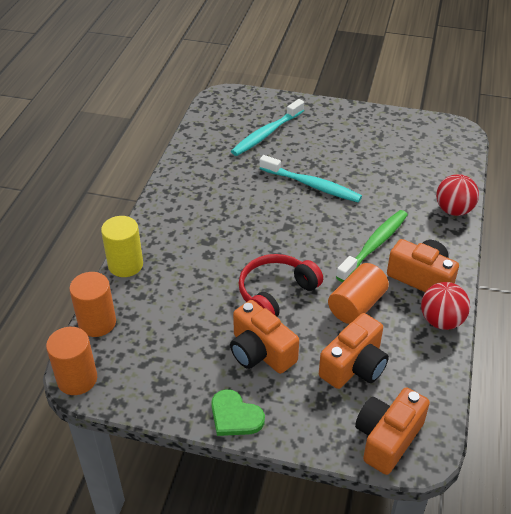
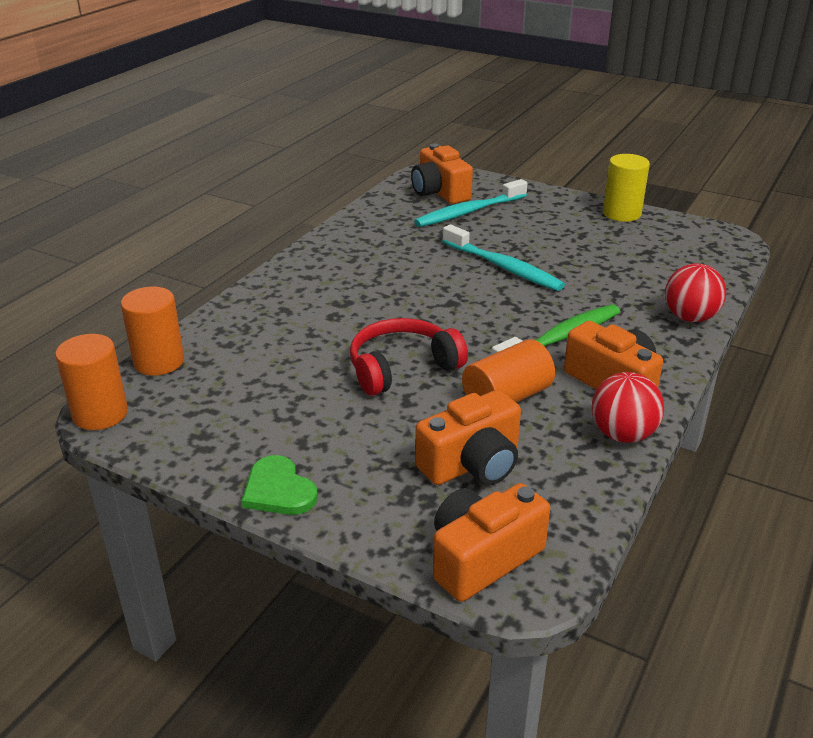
camera: 15 degrees right, 10 degrees down
(125, 265) = (226, 311): yellow cylinder -> yellow cylinder (621, 213)
(260, 352) = (349, 426): orange camera -> orange camera (439, 192)

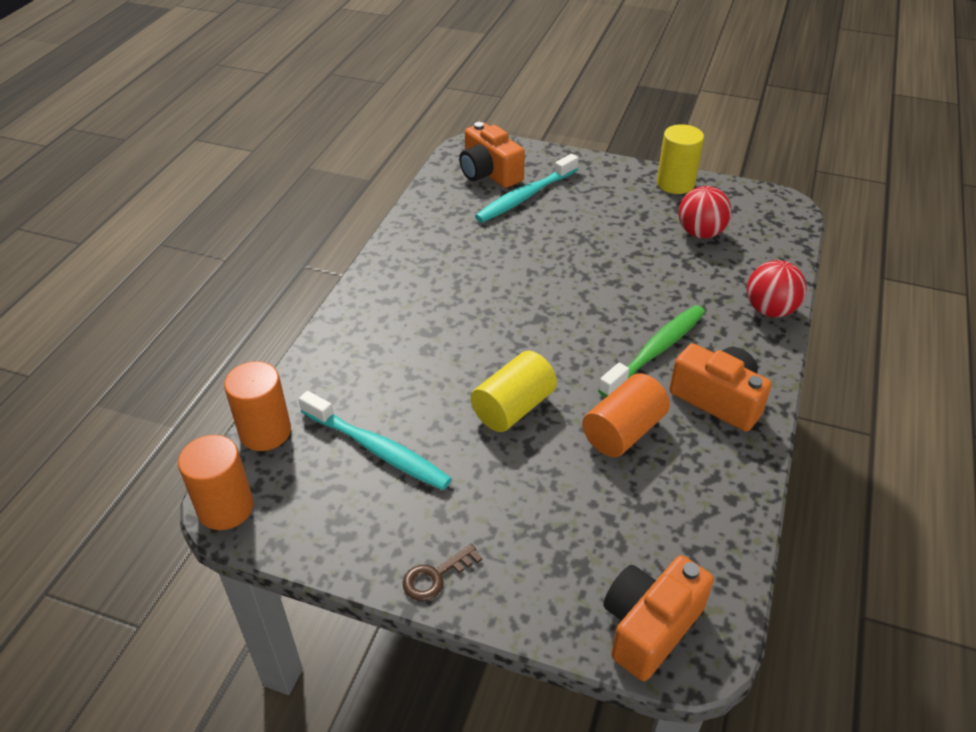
camera: 10 degrees left, 10 degrees up
(278, 490) = (435, 576): green heart -> brown key
(402, 368) = (513, 407): red headphones -> yellow cylinder
(472, 464) = (612, 517): orange camera -> none
(503, 267) = (578, 266): turquoise toothbrush -> turquoise toothbrush (377, 449)
(622, 434) = (741, 461): red ball -> red ball (700, 233)

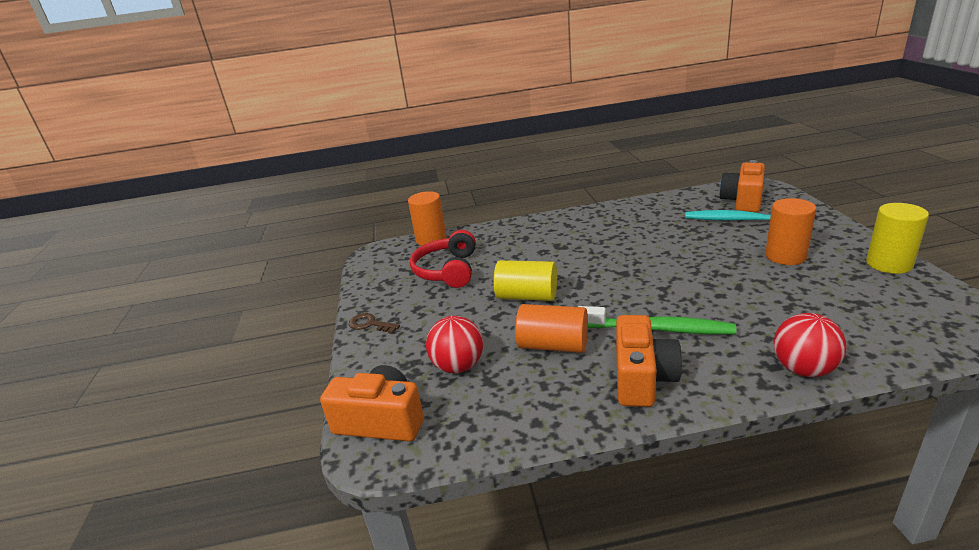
camera: 65 degrees right, 15 degrees down
(225, 508) = (374, 252): orange cylinder -> orange cylinder (785, 256)
(377, 449) = (447, 270): turquoise toothbrush -> red headphones
(700, 233) = (844, 298): red ball -> red ball (458, 366)

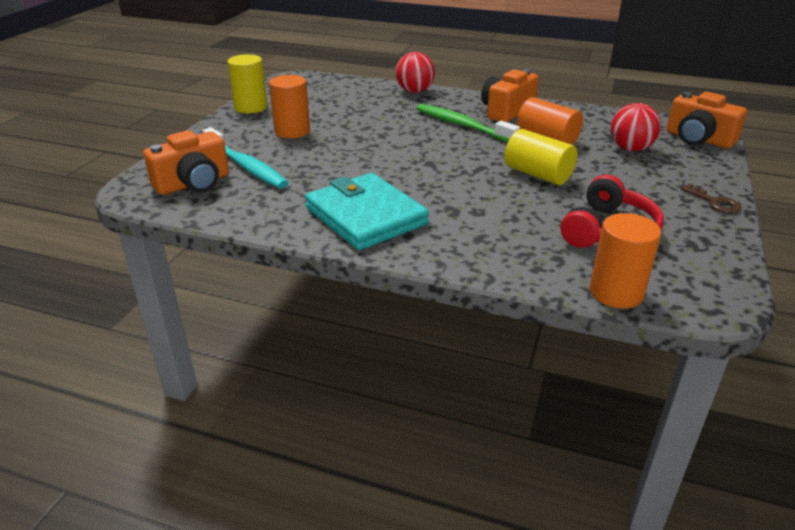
camera: 155 degrees left, 5 degrees up
(606, 224) = (366, 216): none -> turquoise wallet

